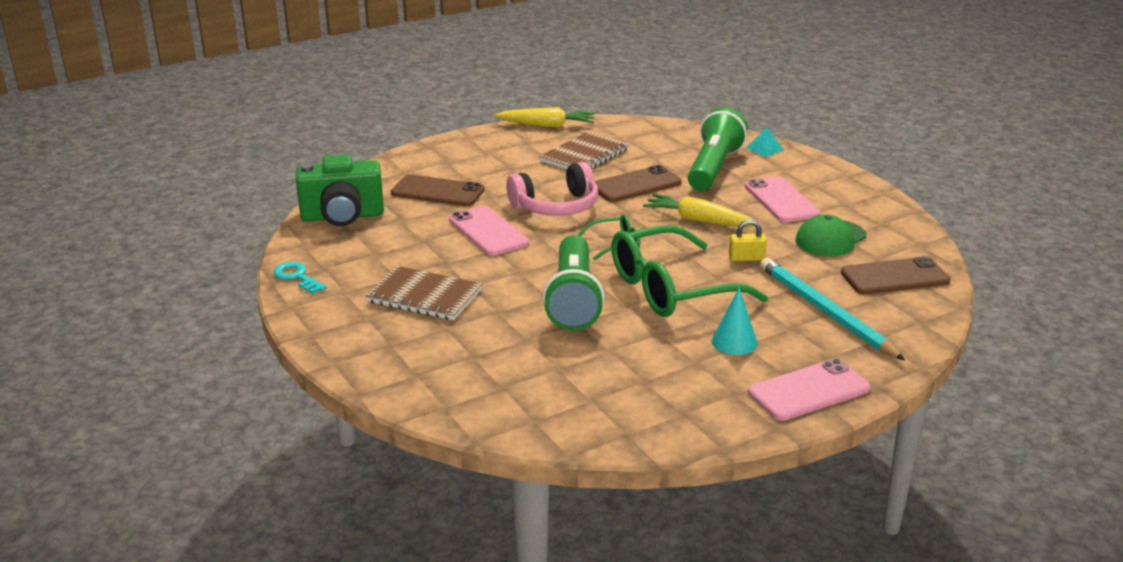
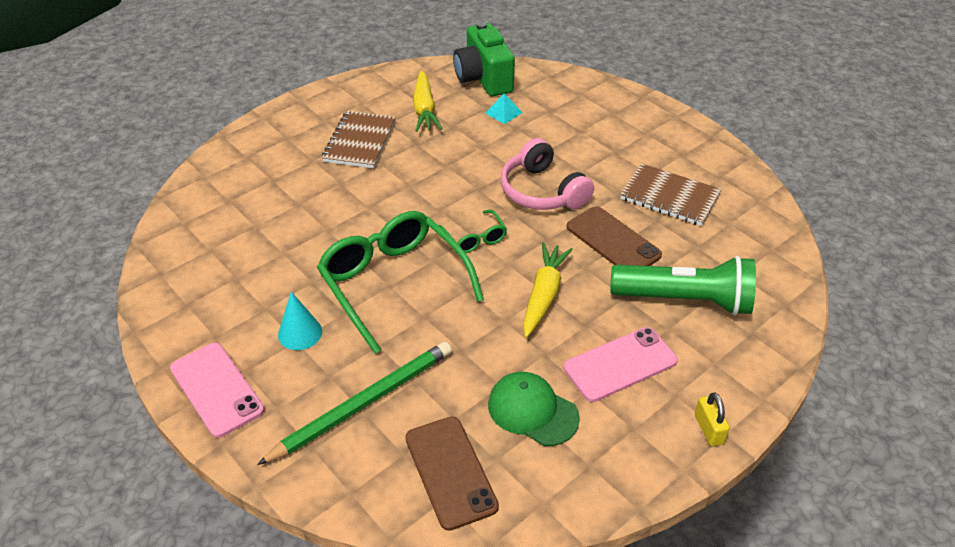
camera: 80 degrees right, 15 degrees up
(297, 277) = (380, 78): turquoise key -> none
(437, 192) = (547, 118): brown phone -> none
(488, 231) = (478, 157): pink phone -> none
(547, 125) = (733, 162): yellow carrot -> yellow carrot (424, 109)
(573, 300) = (364, 222): green flashlight -> none
(746, 258) = (467, 337): yellow padlock -> yellow padlock (709, 429)
(765, 148) = (767, 346): turquoise pyramid -> turquoise pyramid (503, 113)
(825, 311) = (363, 403): turquoise pencil -> green pencil

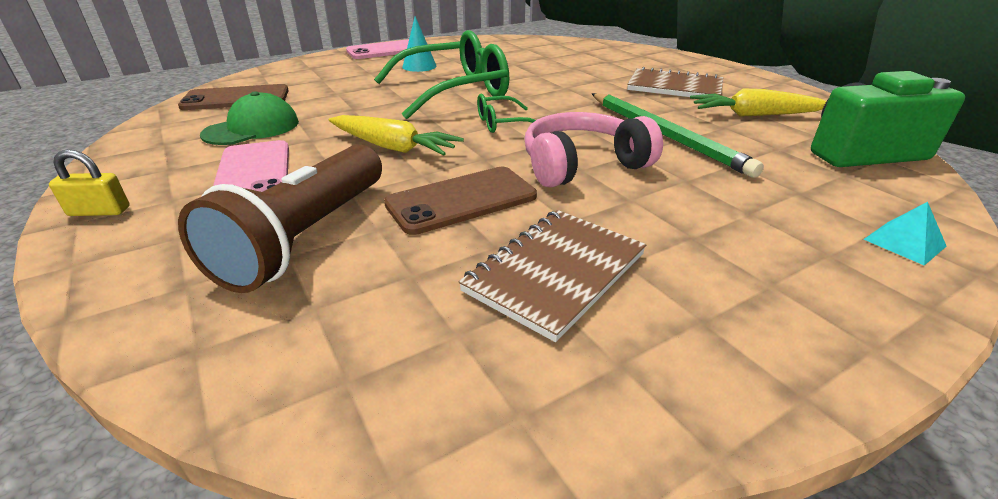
camera: 100 degrees right, 10 degrees down
(363, 403) = (332, 79): green pencil -> green pencil (665, 135)
(503, 113) = (772, 158): turquoise pyramid -> turquoise pyramid (904, 242)
(685, 300) = (305, 237): green flashlight -> brown flashlight

